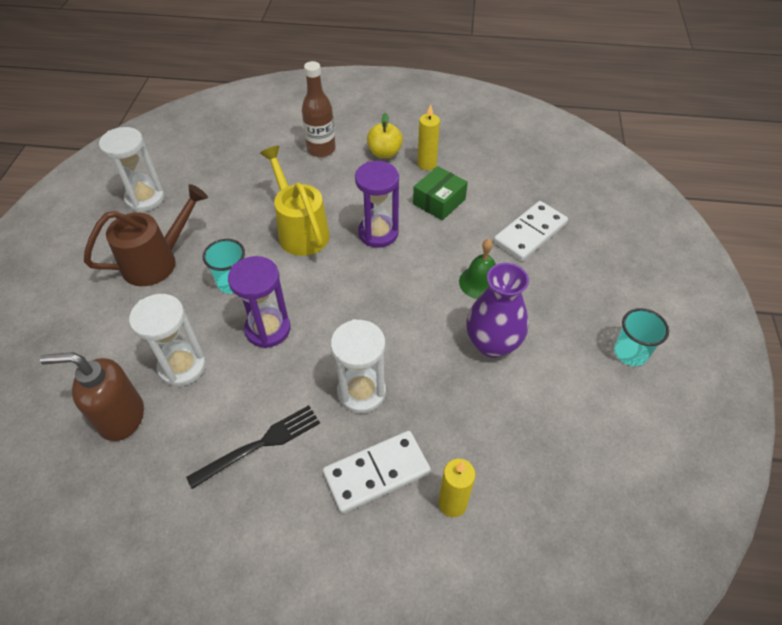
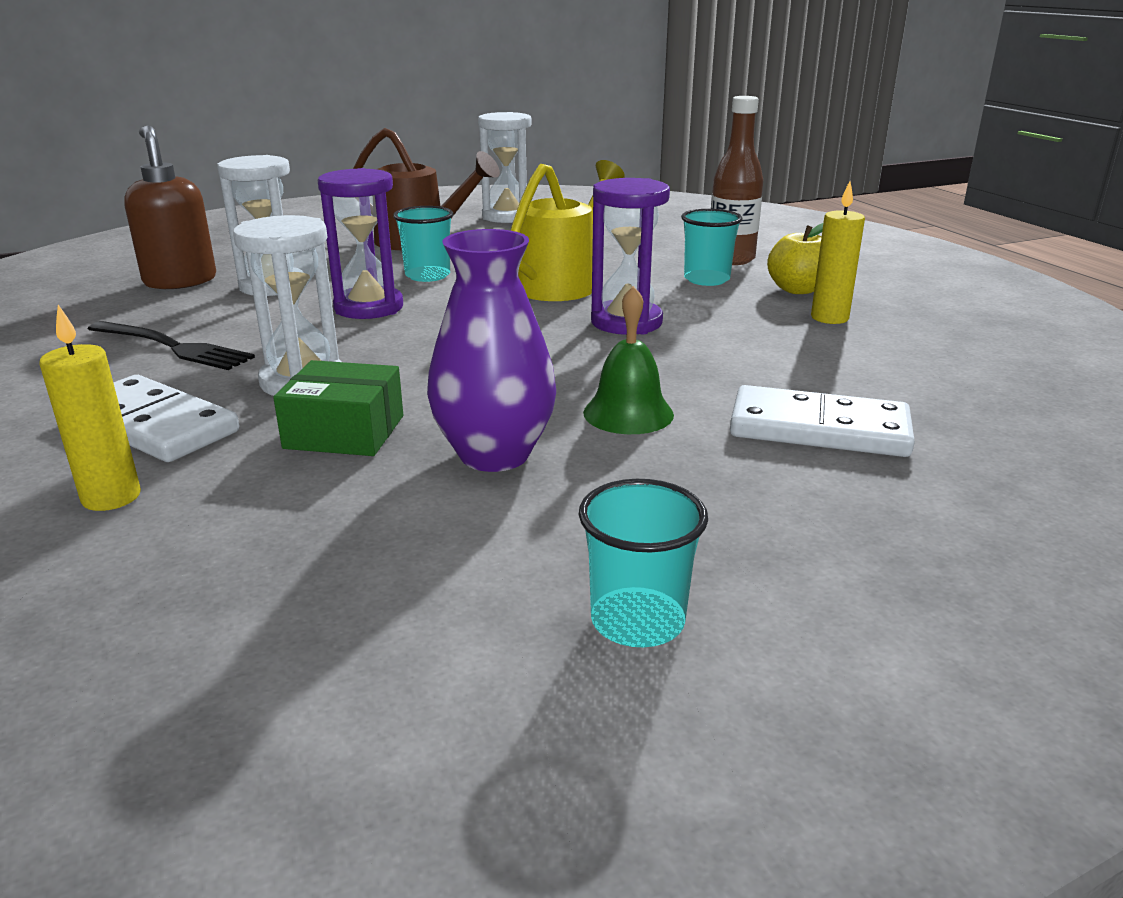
camera: 60 degrees right, 25 degrees down
(343, 174) = (706, 279): none -> turquoise cup
(439, 201) = (763, 343): green box -> green box (344, 432)

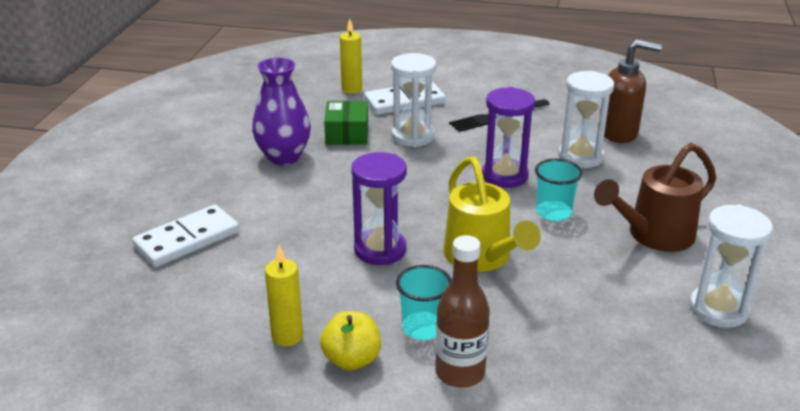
camera: 125 degrees right, 5 degrees up
(344, 432) = (347, 134): green box -> green box turned 45 degrees counterclockwise
(628, 413) = (273, 199): green bell -> none
(637, 621) = (158, 146): turquoise cup -> none

